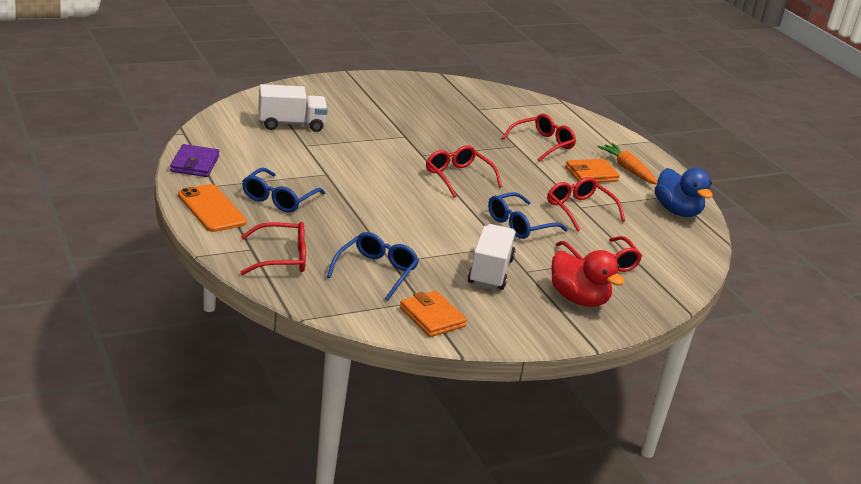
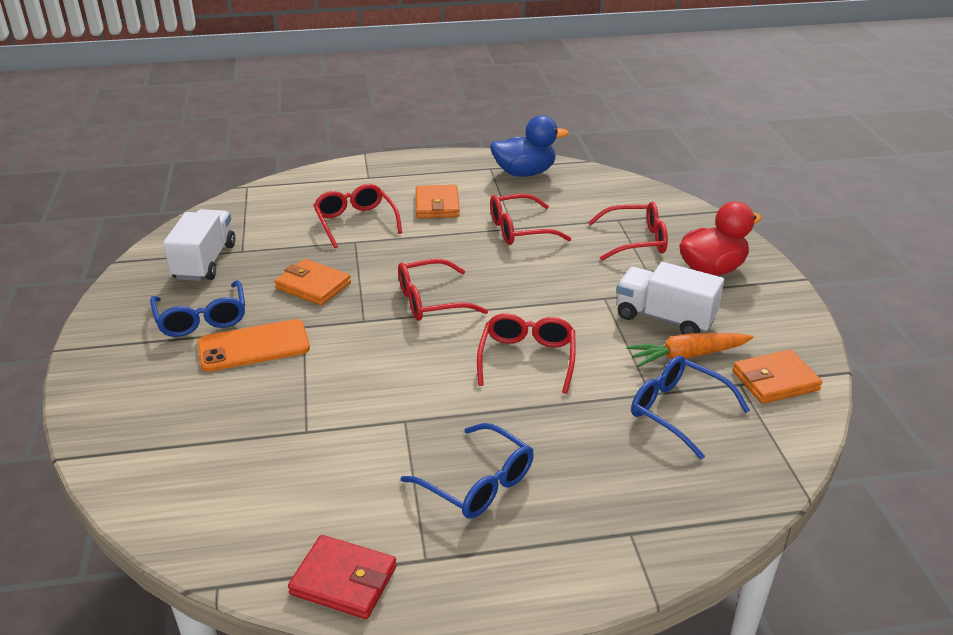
camera: 70 degrees left, 5 degrees up
(195, 164) = (344, 580): purple wallet -> red wallet
(211, 209) = (506, 571): orange phone -> orange phone (254, 346)
(282, 258) = (653, 501): red glasses -> red glasses (527, 358)
(291, 124) = (228, 438): white truck -> white truck (205, 262)
(451, 135) = (313, 286): none -> orange wallet
(519, 225) = (554, 277): blue glasses -> blue glasses (202, 319)
(628, 169) = (429, 181): orange carrot -> orange carrot (687, 356)

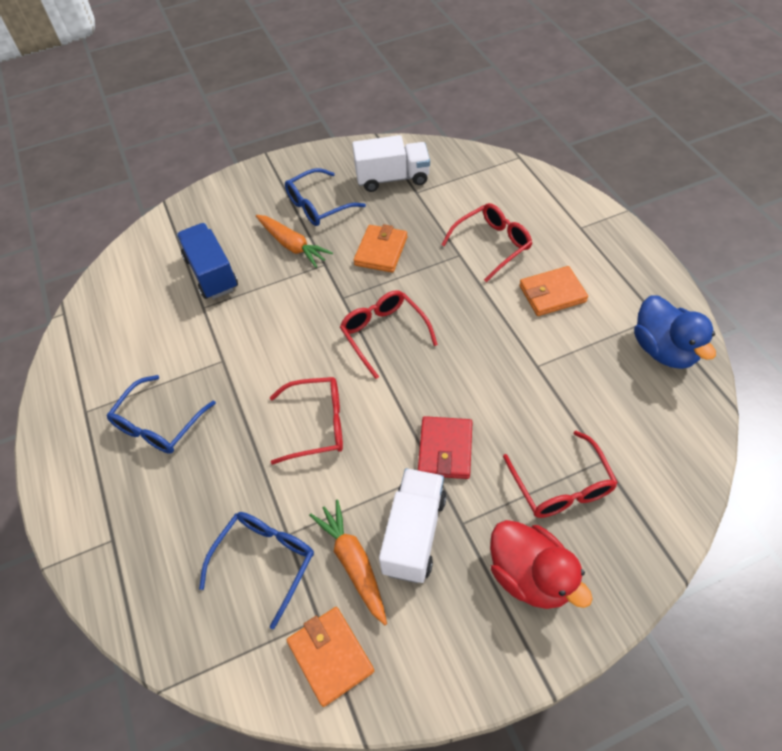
camera: 80 degrees right, 20 degrees up
(250, 419) = (211, 273): none -> blue truck
(254, 346) = (292, 245): orange phone -> orange carrot
(344, 580) = (67, 373): red wallet -> red wallet (445, 450)
(519, 230) = (535, 372): red glasses -> none

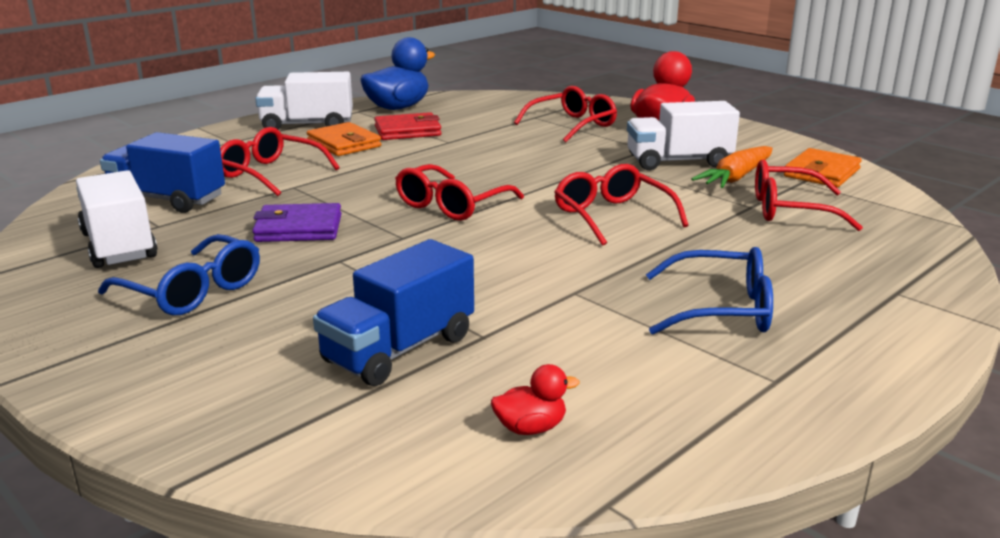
camera: 115 degrees left, 30 degrees down
(121, 304) = (530, 428): none -> red duck
(265, 561) = (789, 210): blue glasses -> red glasses
(292, 245) = (303, 292): orange carrot -> none
(381, 251) = (298, 228): orange wallet -> purple wallet
(445, 450) = (580, 162): red wallet -> red wallet (407, 131)
(459, 195) = (167, 199): none -> blue truck
(614, 276) = (307, 125): none -> white truck

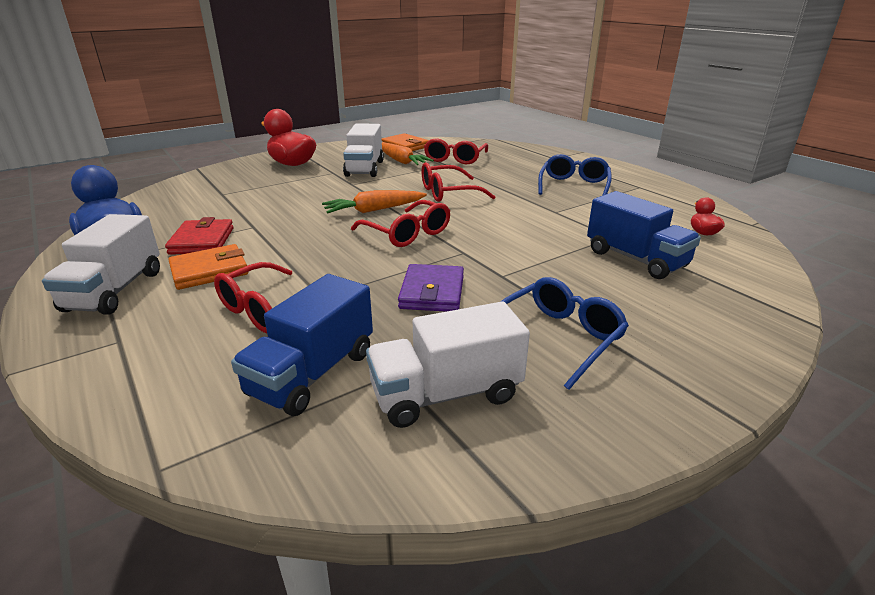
camera: 80 degrees left, 5 degrees up
(519, 183) = (374, 210): none -> orange carrot
(572, 125) = (259, 185): red glasses -> none

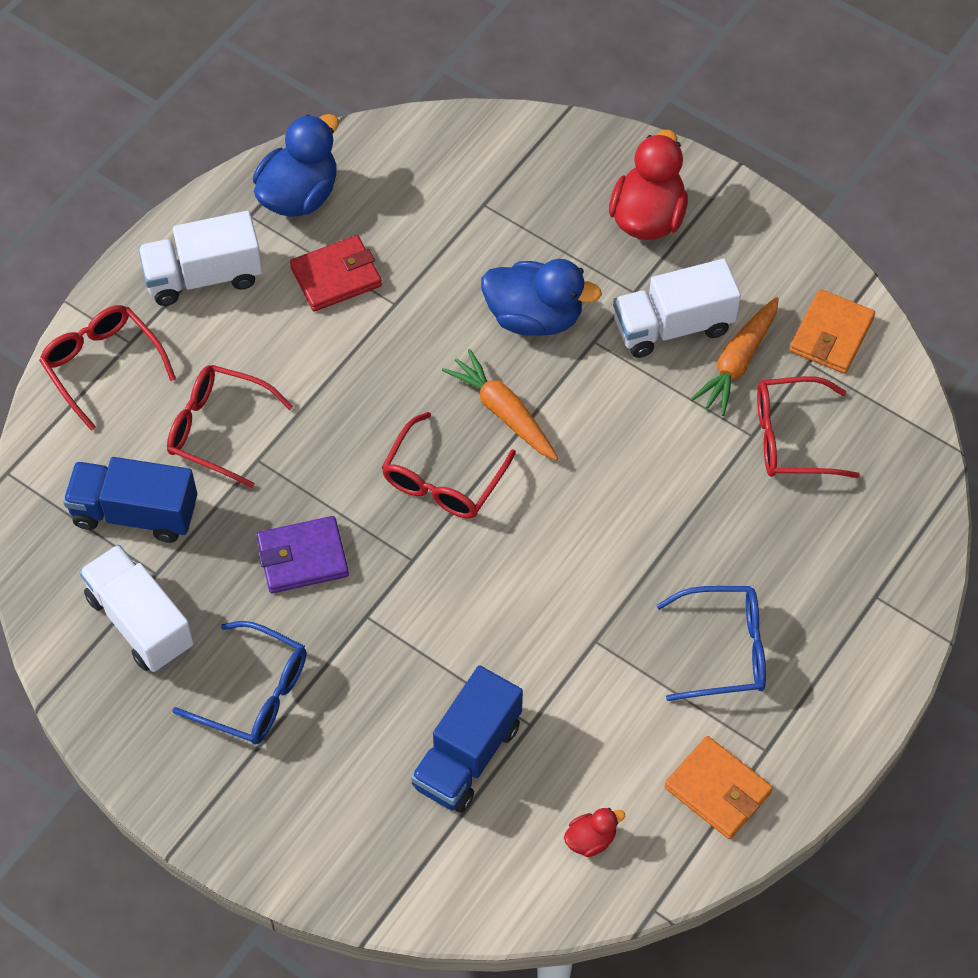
camera: 70 degrees right, 30 degrees up
(209, 271) = (271, 330): orange wallet -> orange wallet (717, 790)
(318, 194) = (534, 317): none -> blue duck
(448, 193) = (612, 480): red glasses -> red glasses (102, 365)

